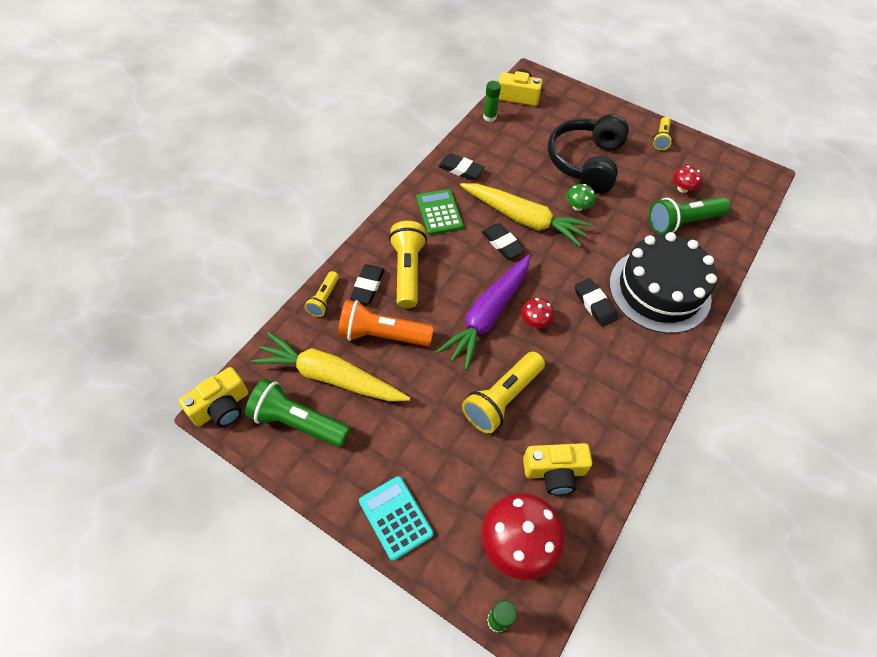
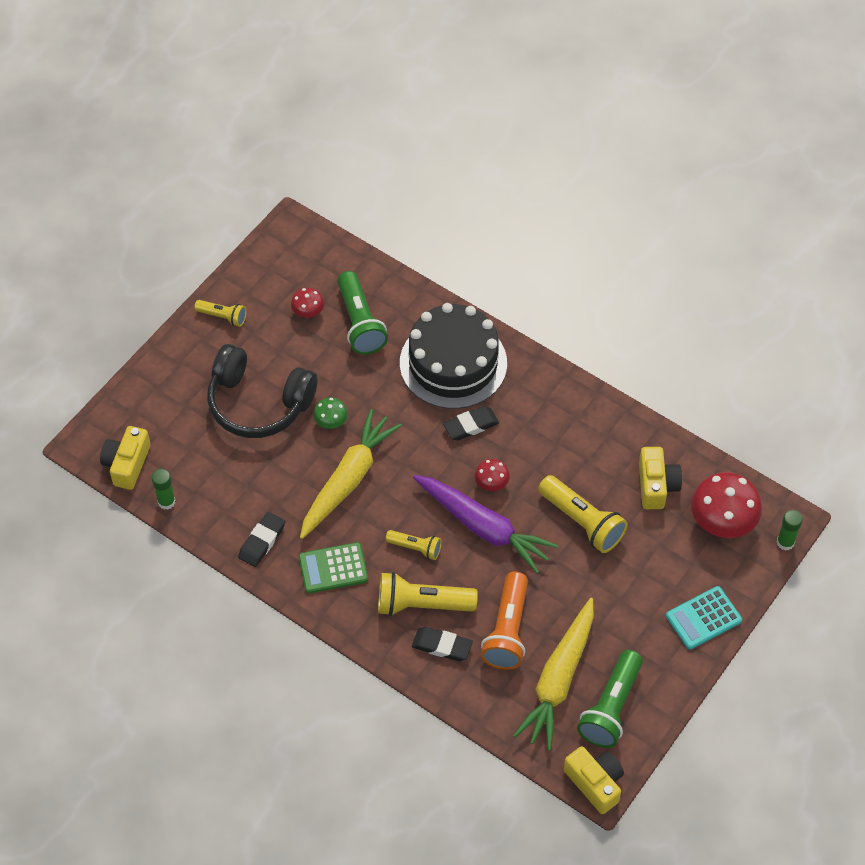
camera: 85 degrees left, 0 degrees up
(324, 299) = (459, 691): yellow flashlight -> yellow flashlight (415, 548)
(502, 243) = (384, 505): black eraser -> none

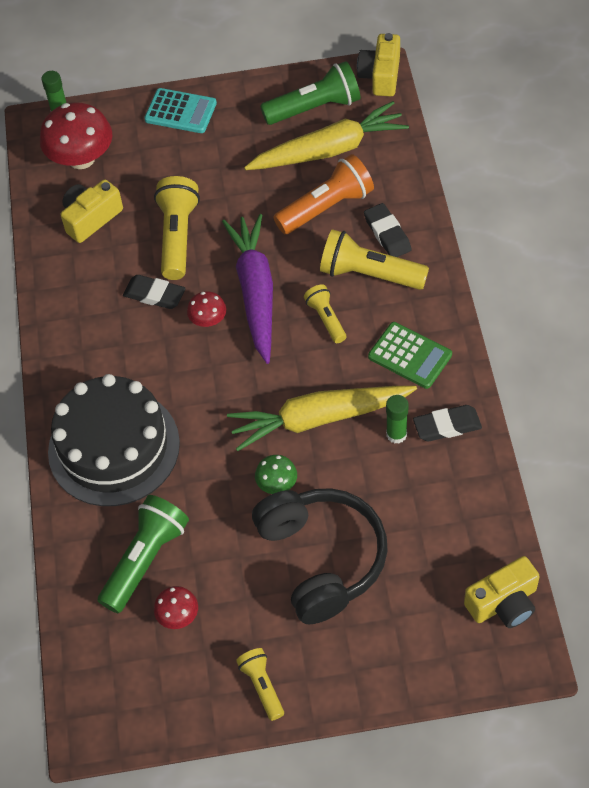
camera: 130 degrees left, 0 degrees up
(166, 502) = (499, 533): green glue stick -> green glue stick (396, 434)
(422, 604) = (369, 274): yellow flashlight -> yellow flashlight turned 150 degrees clockwise
(470, 425) = (167, 380): black eraser -> black eraser (154, 295)

